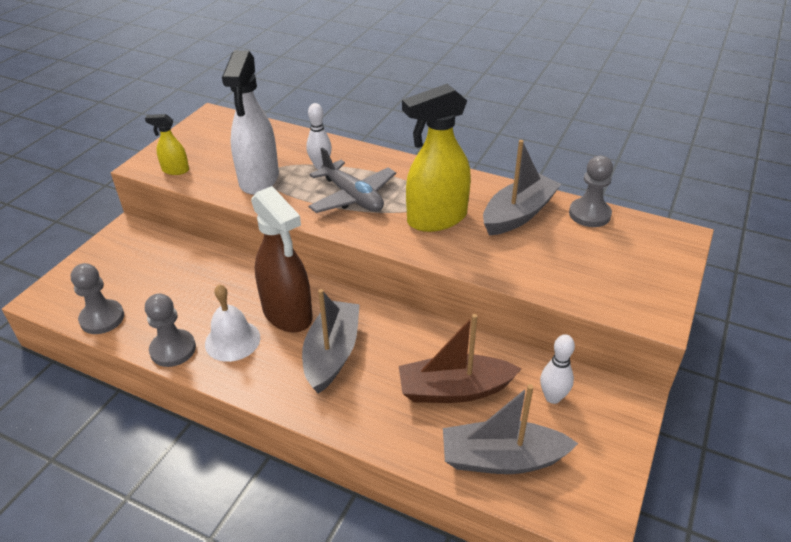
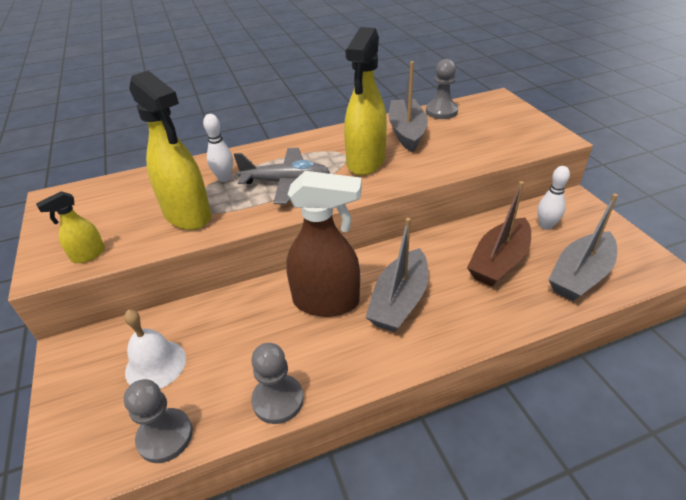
camera: 45 degrees left, 0 degrees up
(232, 340) = (316, 352): white bell -> white bell (155, 364)
(259, 180) = (188, 215): white spray bottle -> yellow spray bottle
(332, 353) = (399, 301): grey boat -> grey boat turned 120 degrees counterclockwise

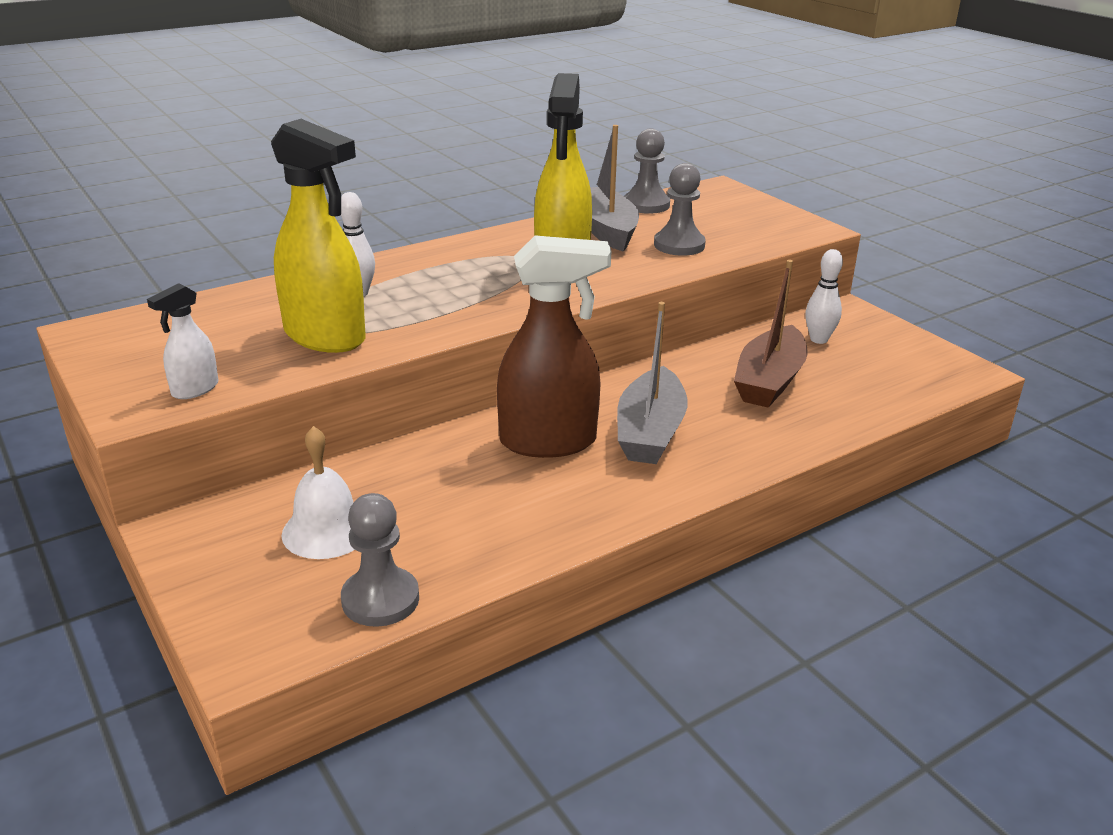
camera: 15 degrees left, 10 degrees down
(88, 255) = (194, 389): yellow spray bottle -> white spray bottle
(278, 400) = (524, 546): grey pawn -> grey pawn (679, 245)
(286, 183) = (456, 293): grey plane -> none
(580, 275) = (876, 387): grey boat -> none

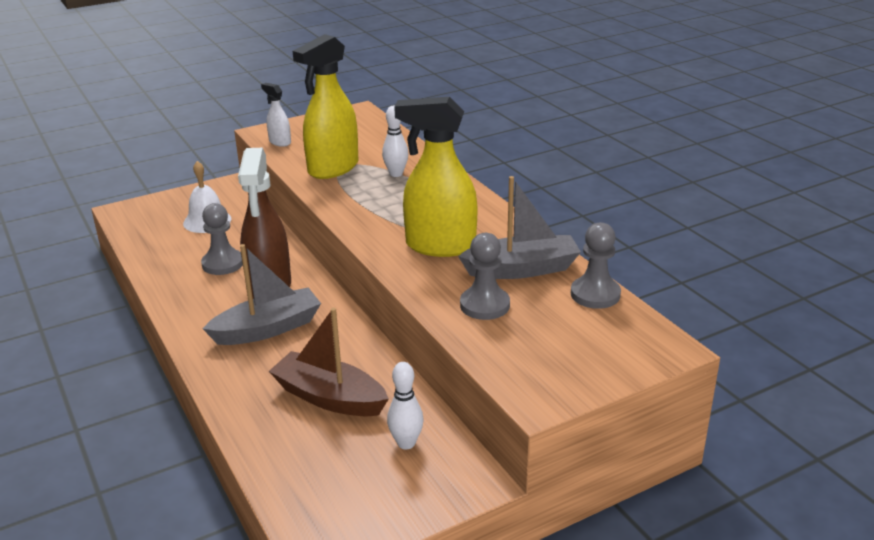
camera: 95 degrees right, 0 degrees up
(380, 599) = (142, 238): grey pawn -> grey pawn (222, 264)
(650, 432) = (267, 329): grey boat -> grey boat turned 135 degrees clockwise

